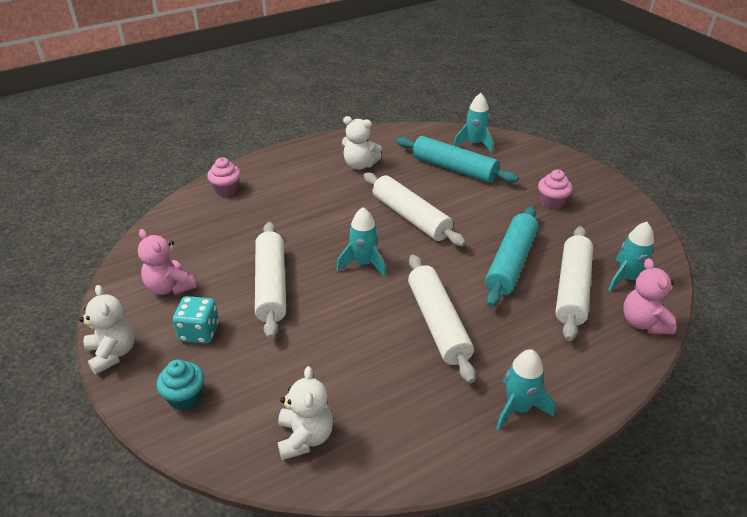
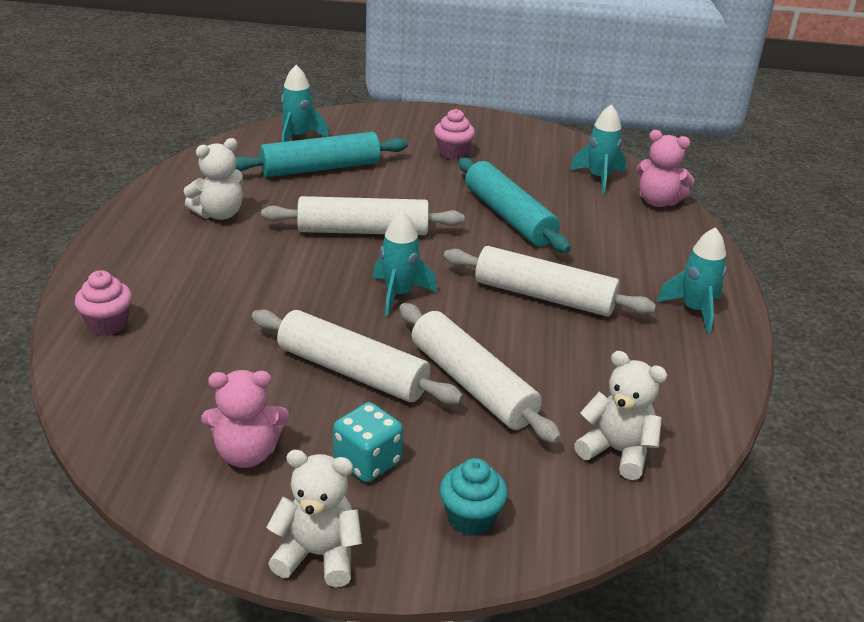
camera: 55 degrees left, 5 degrees down
(572, 289) = (581, 208): white rolling pin -> white rolling pin (472, 384)

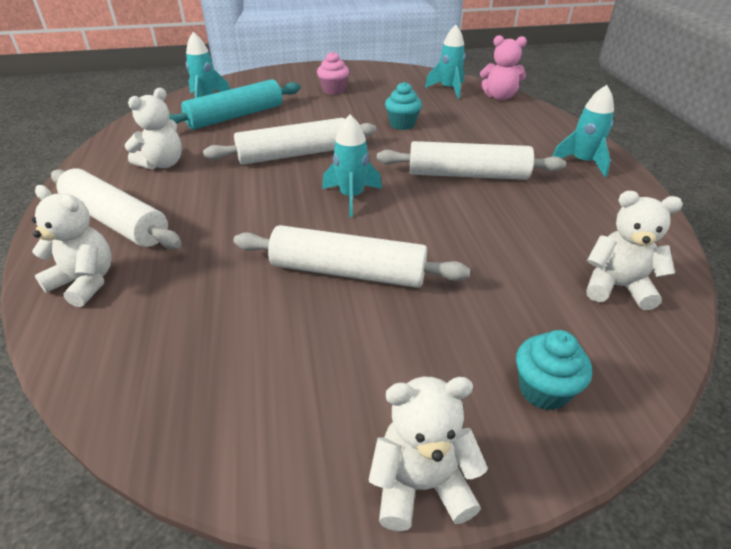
camera: 15 degrees left, 5 degrees up
(108, 324) = (85, 282): pink cupcake -> white teddy bear
(247, 453) = (286, 383): pink teddy bear -> none
(367, 461) = (411, 357): turquoise dice -> none
(472, 384) = (459, 258): white rolling pin -> white rolling pin (116, 221)
(509, 217) = (402, 124): turquoise rolling pin -> turquoise cupcake

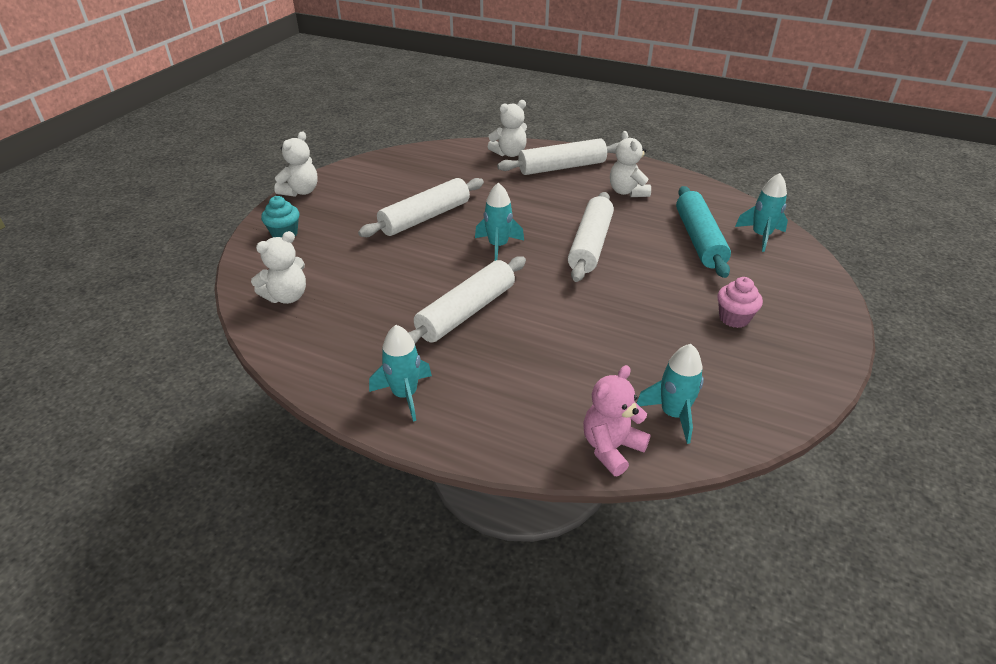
camera: 125 degrees right, 0 degrees up
(402, 124) = (598, 324): turquoise cupcake -> none

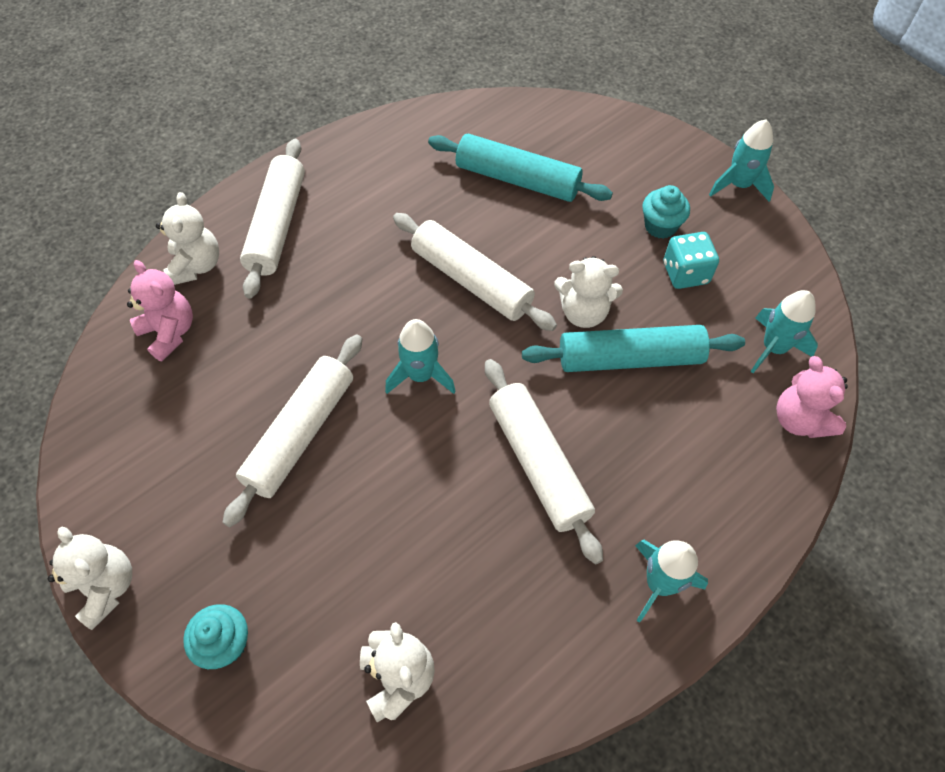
camera: 65 degrees left, 20 degrees up
(425, 217) = (300, 434): white rolling pin -> white rolling pin turned 45 degrees clockwise
(460, 160) = (169, 332): none -> pink teddy bear
(589, 333) = (630, 358): none -> turquoise rolling pin
(627, 192) = (382, 190): white teddy bear -> white teddy bear (583, 312)
(700, 343) = (685, 273): none -> turquoise dice
(734, 318) = (660, 226): pink cupcake -> turquoise cupcake
(761, 236) = (540, 127): turquoise rocket -> turquoise rocket (739, 185)

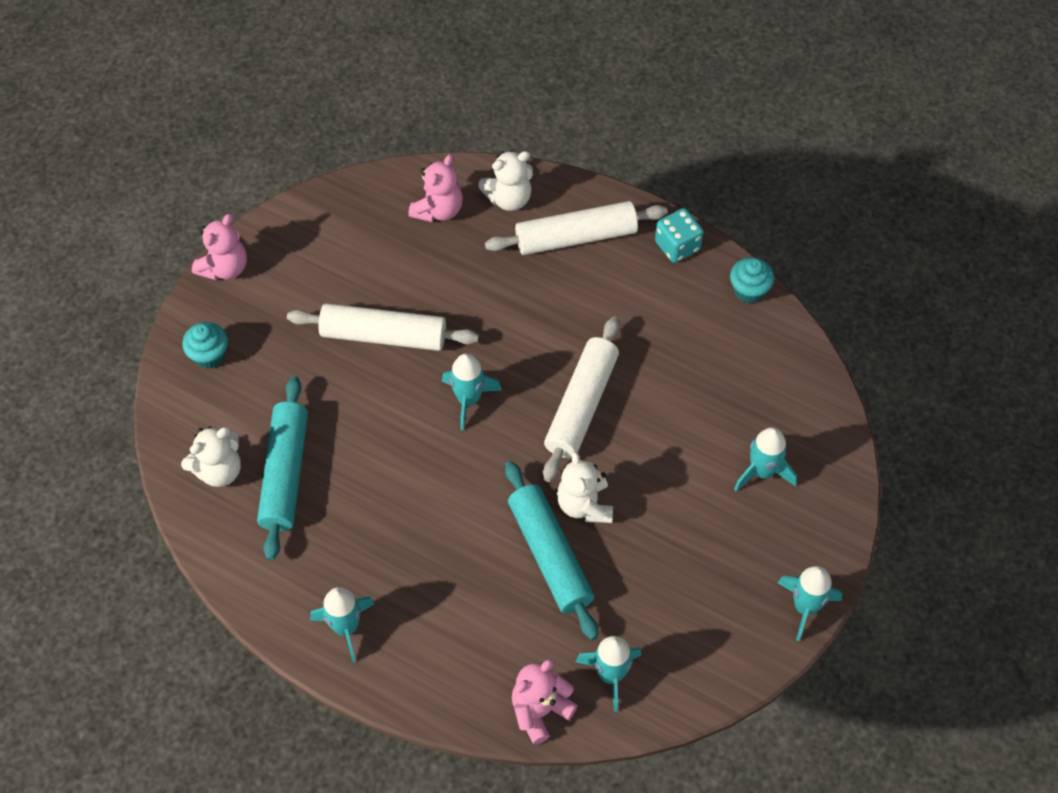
camera: 70 degrees right, 0 degrees up
(106, 587) = (225, 268): white teddy bear -> pink teddy bear
(517, 179) = (718, 406): turquoise rolling pin -> turquoise rolling pin (285, 473)
(538, 463) = (419, 512): white rolling pin -> none
(597, 171) = (762, 471): none -> turquoise rocket
(660, 226) = (716, 545): turquoise cupcake -> turquoise cupcake (749, 291)
(685, 273) = (667, 580): turquoise dice -> turquoise dice (677, 246)

